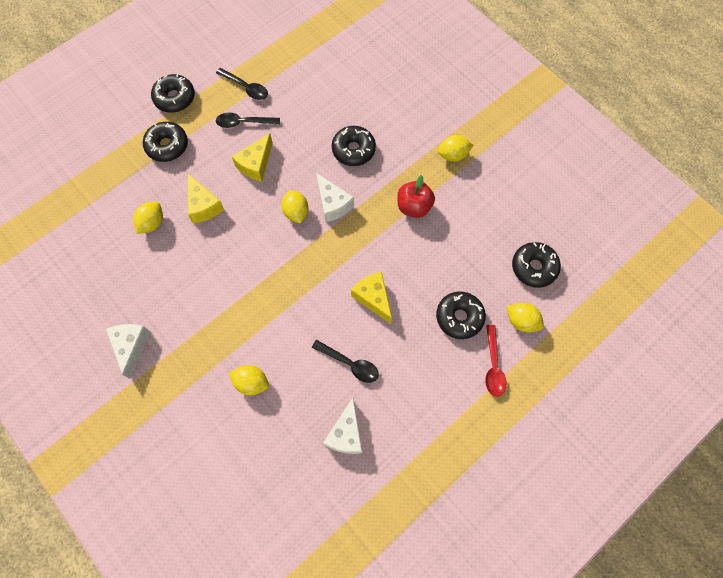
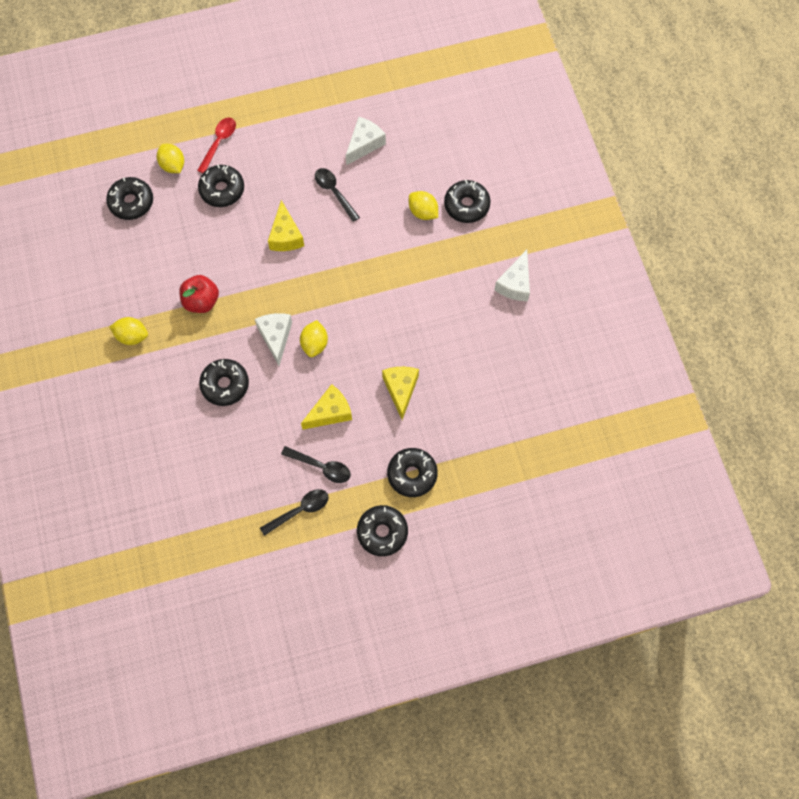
camera: 155 degrees left, 0 degrees up
(152, 223) = (457, 393): yellow lemon -> none
(209, 410) = (466, 205): none -> black donut
(246, 87) = (299, 511): black spoon -> black spoon turned 90 degrees clockwise

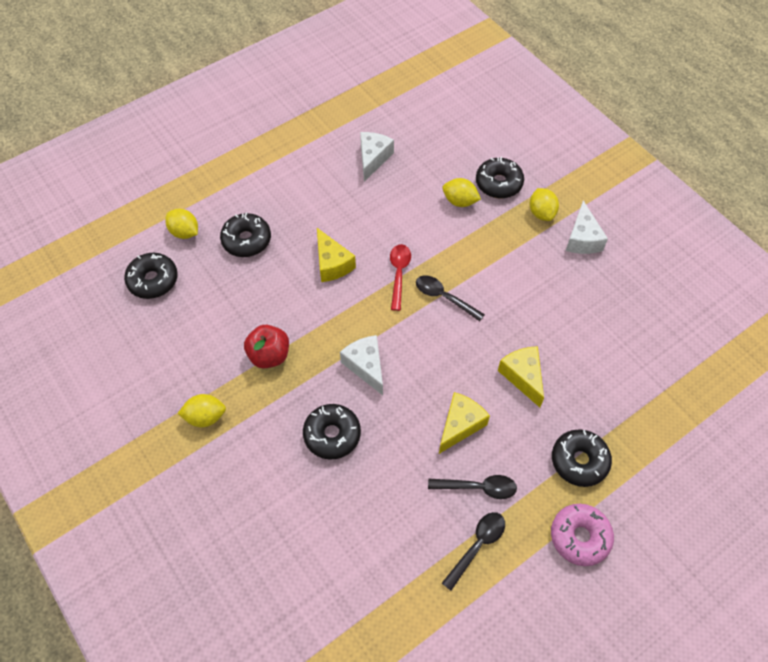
camera: 20 degrees left, 10 degrees down
(219, 143) = (225, 198): red spoon -> red spoon (399, 274)
(314, 344) = (410, 360): yellow lemon -> yellow lemon (541, 213)
(334, 192) = (364, 209): black spoon -> black spoon (444, 297)
(382, 532) = (580, 537): black donut -> pink donut

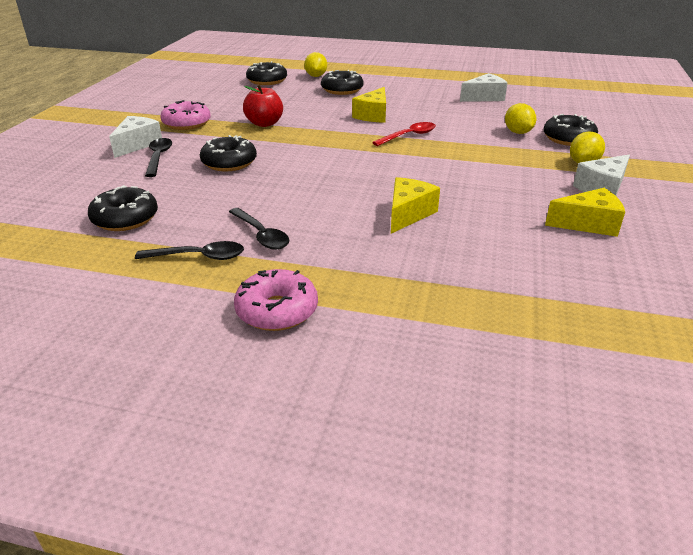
camera: 50 degrees right, 25 degrees down
(205, 417) = (187, 123): yellow lemon -> pink donut
(366, 366) = (308, 153): white cheese -> white cheese (137, 144)
(444, 297) = (421, 157): black spoon -> black spoon (158, 157)
(460, 425) = (312, 205): yellow cheese -> yellow cheese (588, 224)
(579, 461) = (365, 276): black donut -> black donut (125, 219)

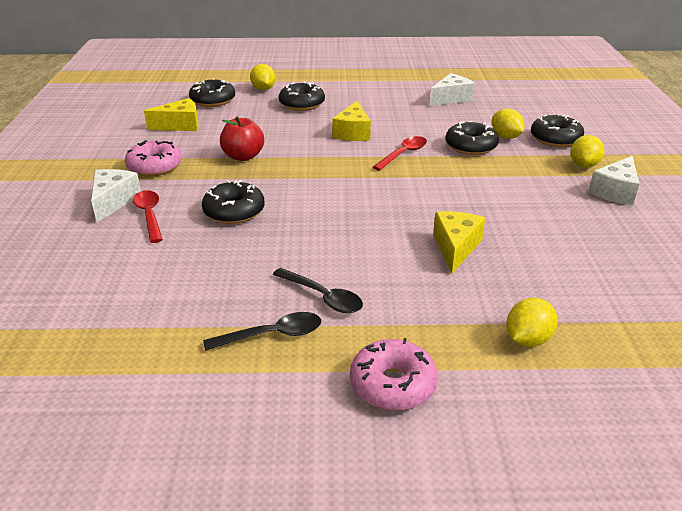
camera: 15 degrees left, 0 degrees up
(125, 219) = (160, 301): black donut -> black donut (470, 146)
(158, 157) = (149, 215): black spoon -> red spoon
(428, 296) = (527, 339): none -> yellow lemon
(588, 224) = (624, 233): yellow cheese -> yellow cheese (180, 125)

